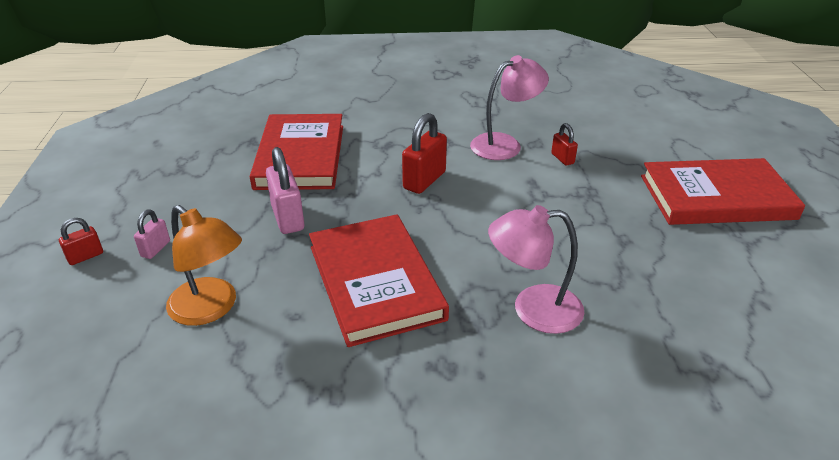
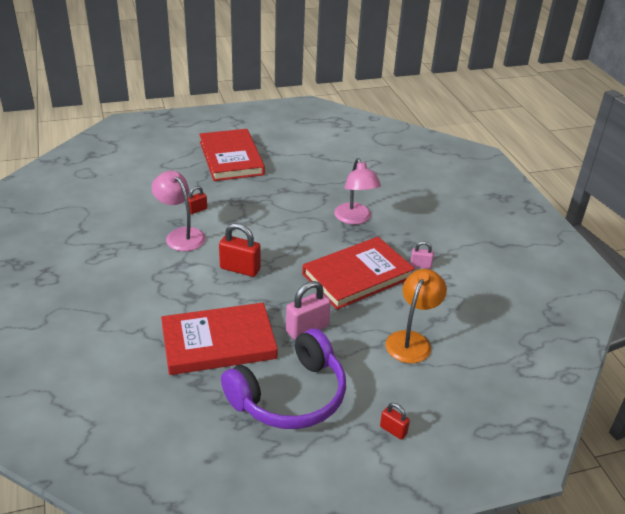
camera: 105 degrees left, 0 degrees up
(155, 249) = (368, 391): pink padlock -> pink padlock (420, 265)
(192, 192) = (290, 396): none -> purple headphones

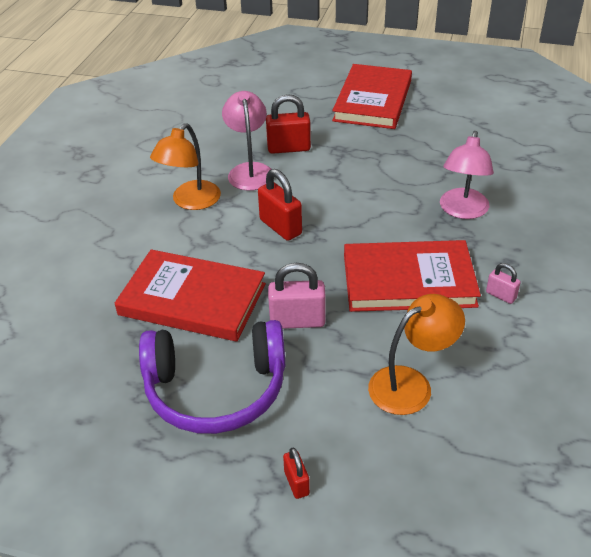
camera: 35 degrees right, 5 degrees up
(153, 272) = (190, 202): none -> orange lamp
(197, 210) = (289, 148): red padlock -> red padlock, size x1.80

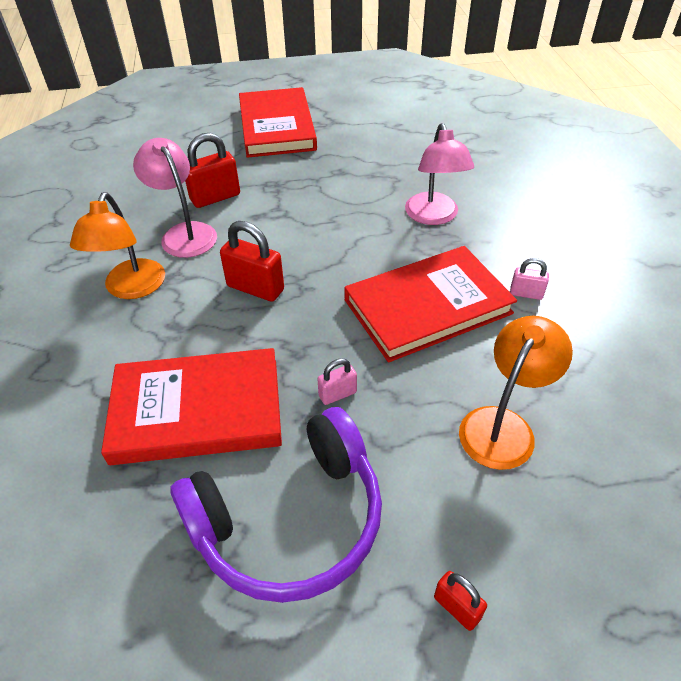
camera: 25 degrees left, 5 degrees up
(297, 321) = (337, 394): pink padlock -> pink padlock, size x0.56

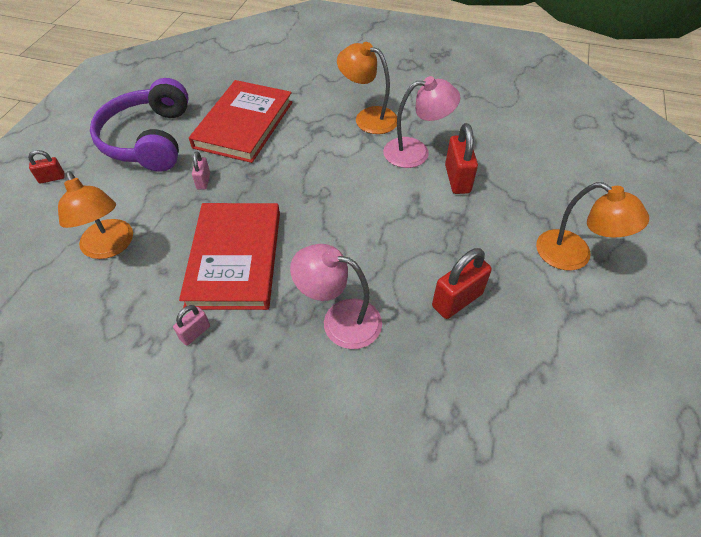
camera: 115 degrees right, 5 degrees up
(255, 288) = (327, 172): red padlock -> red padlock (457, 300)
(277, 127) = (574, 256): red book -> orange lamp

